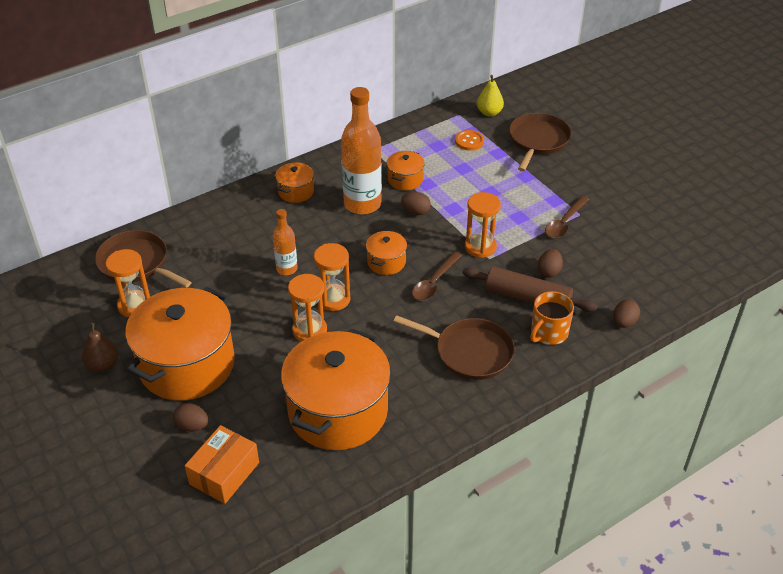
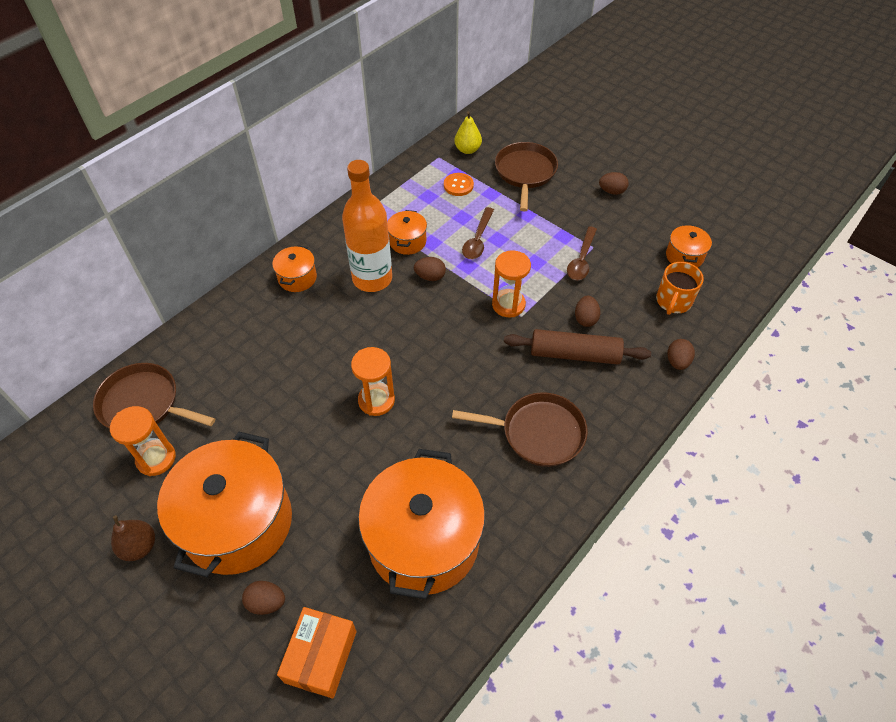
camera: 15 degrees left, 10 degrees up
(287, 269) = (315, 374): orange bottle -> none
(309, 330) = (362, 445): orange hourglass -> none
(386, 262) = (418, 343): orange pot -> orange pot (684, 256)
(434, 282) = (475, 357): brown spoon -> brown spoon (477, 239)
(548, 333) = (608, 390): orange mug -> orange mug (673, 301)
(617, 170) = (612, 191): none -> brown egg

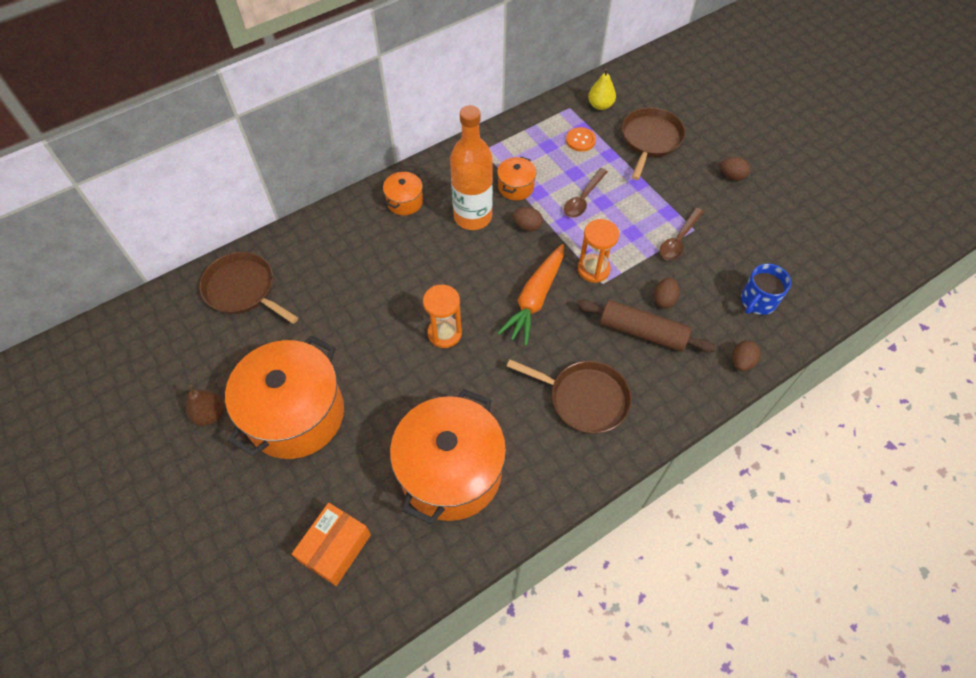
camera: 15 degrees right, 5 degrees up
(156, 458) = (242, 341): orange hourglass -> none
(266, 602) = (302, 489): brown egg -> none
(459, 346) = (535, 299): none -> orange carrot
(673, 301) = (757, 301): orange mug -> blue mug
(684, 256) = (784, 258): orange pot -> none

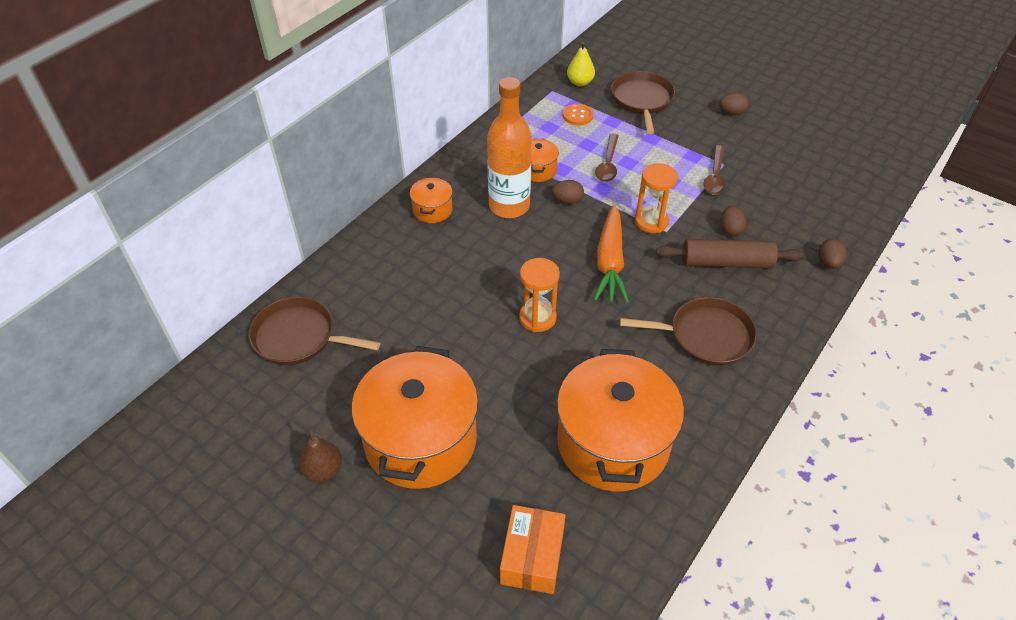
camera: 20 degrees left, 10 degrees down
(757, 301) = (813, 208): blue mug -> none

